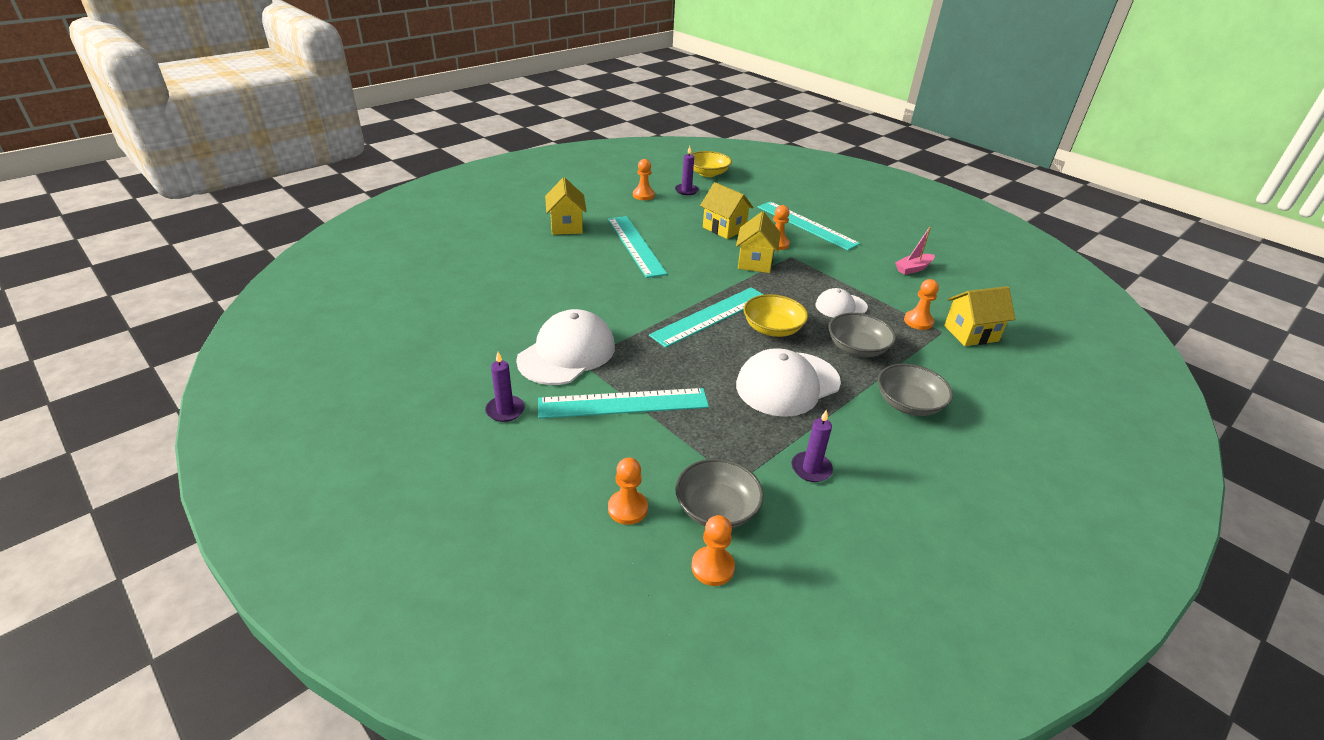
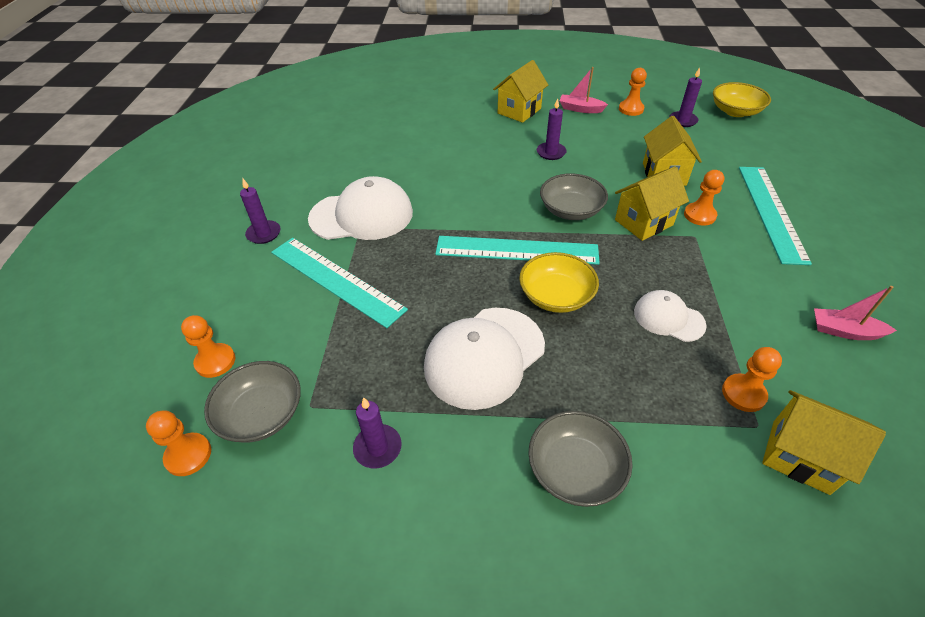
camera: 50 degrees right, 10 degrees up
(609, 208) = (580, 109): none -> pink boat
(635, 245) = (551, 152): turquoise ruler -> purple candle
(787, 384) = (484, 356): white cap -> white cap turned 60 degrees counterclockwise
(857, 348) = (614, 372): grey bowl -> grey bowl (571, 210)

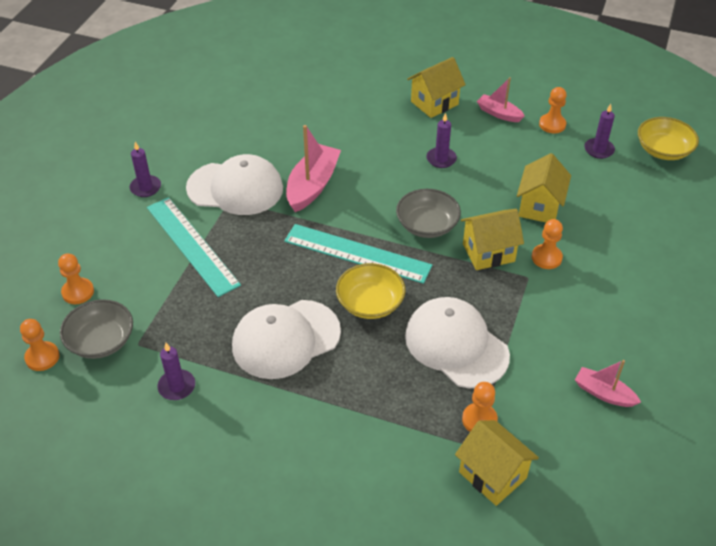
camera: 15 degrees right, 0 degrees up
(440, 197) = (312, 185): none -> pink boat
(575, 469) = (314, 439): grey bowl -> none
(668, 318) = (456, 345): white cap -> white cap, size x1.80
(771, 212) = (619, 270): turquoise ruler -> none

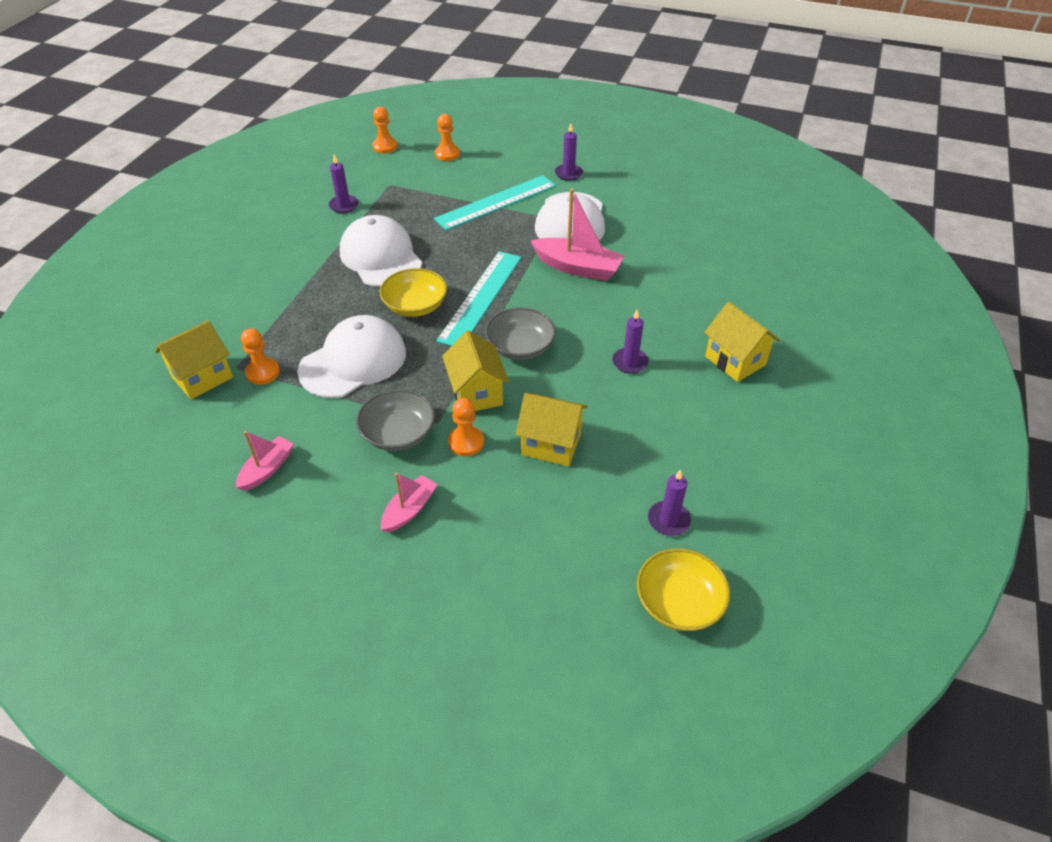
camera: 90 degrees right, 0 degrees up
(101, 341) = (396, 169): grey bowl -> grey bowl (398, 433)
(499, 113) = (727, 420): pink boat -> pink boat (409, 510)
(552, 124) = (715, 474): orange pawn -> none

